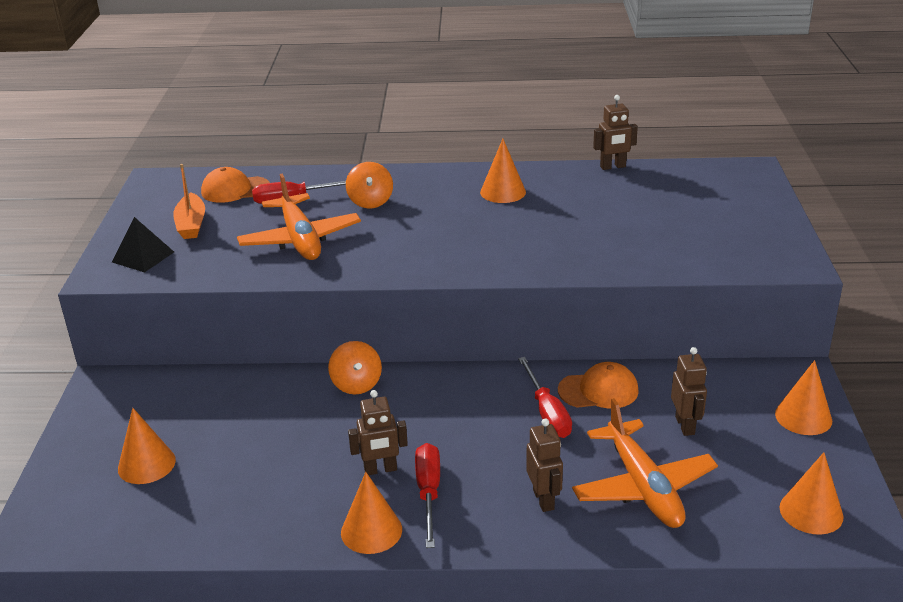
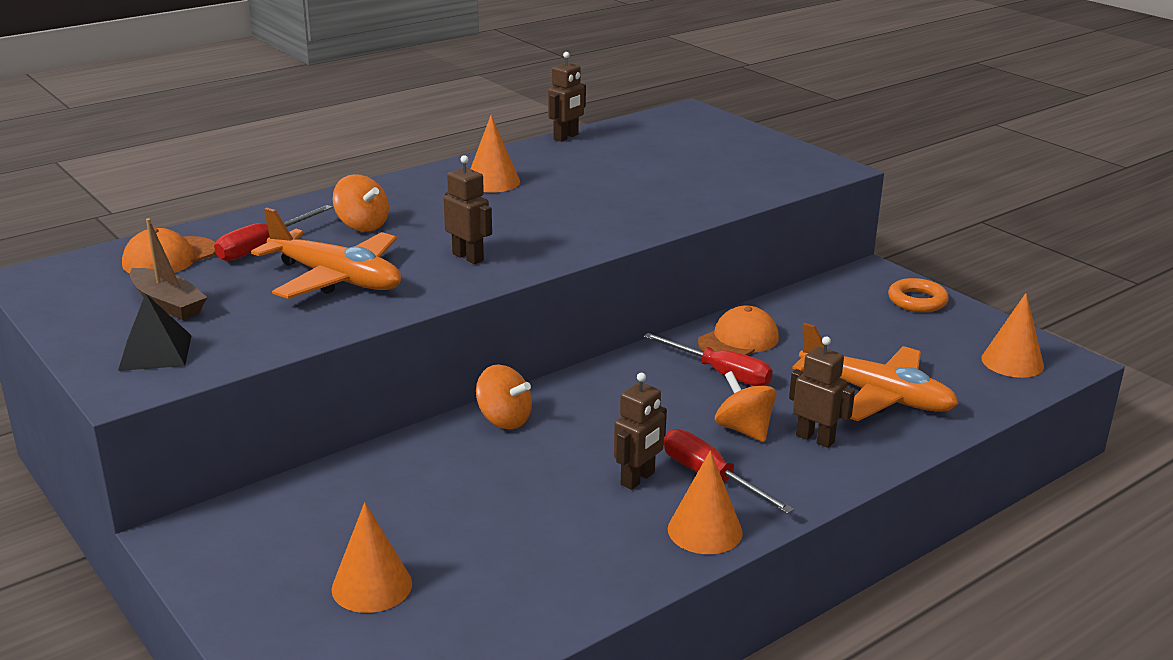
camera: 40 degrees left, 5 degrees down
(191, 224) = (168, 304): orange boat -> brown boat
(501, 467) = (744, 430): none -> orange spinning top
(685, 425) = (843, 339): brown robot -> brown robot (468, 257)
(803, 417) = (917, 301): orange cone -> orange ring

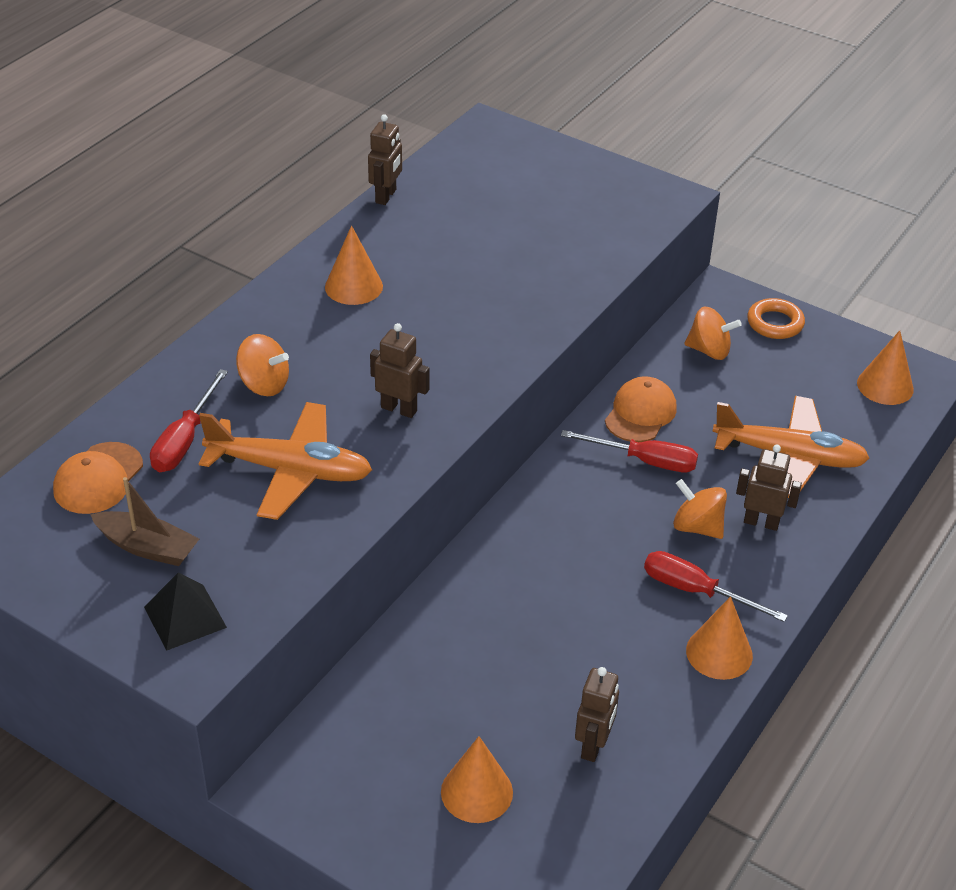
camera: 20 degrees left, 15 degrees up
(504, 420) = (481, 569): orange spinning top -> orange spinning top (709, 350)
(638, 479) = (636, 609): brown robot -> brown robot (593, 745)

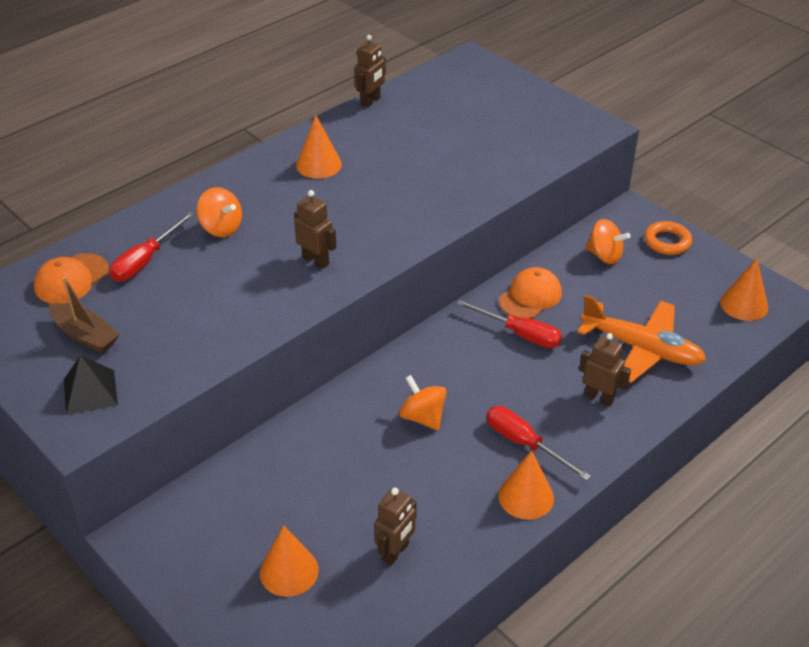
camera: 15 degrees right, 0 degrees up
(290, 471) = (214, 295): orange plane -> none
(697, 527) = (544, 393): orange spinning top -> orange spinning top (422, 417)

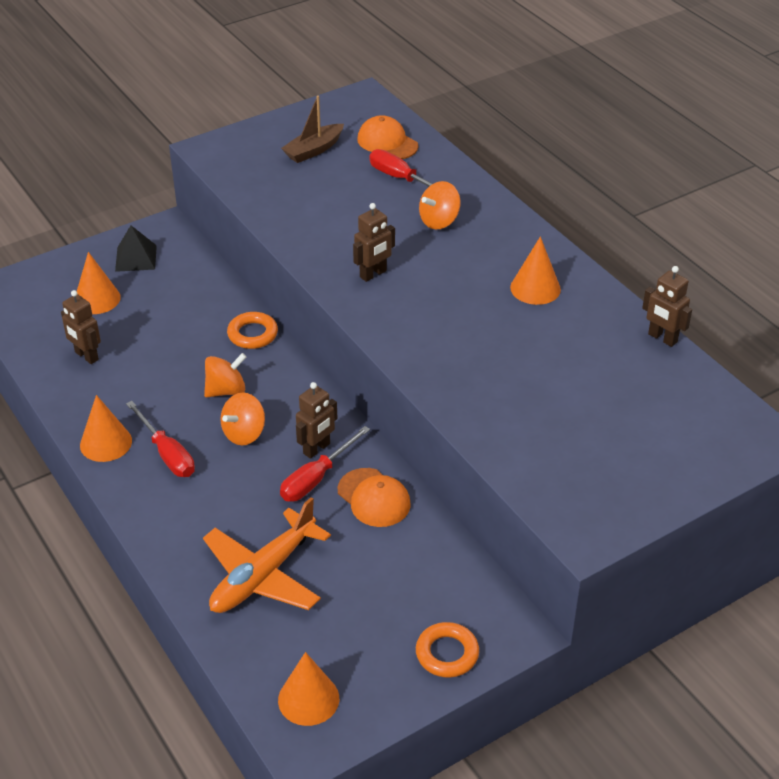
camera: 100 degrees right, 0 degrees up
(90, 392) = (248, 153): black pyramid -> black pyramid (136, 258)
(331, 413) = (252, 334): none -> orange ring
(524, 444) = (167, 453): red screwdriver -> red screwdriver turned 90 degrees clockwise
(599, 398) = (204, 521): brown robot -> brown robot (317, 449)
(604, 255) = (432, 581): orange spinning top -> orange spinning top (244, 433)

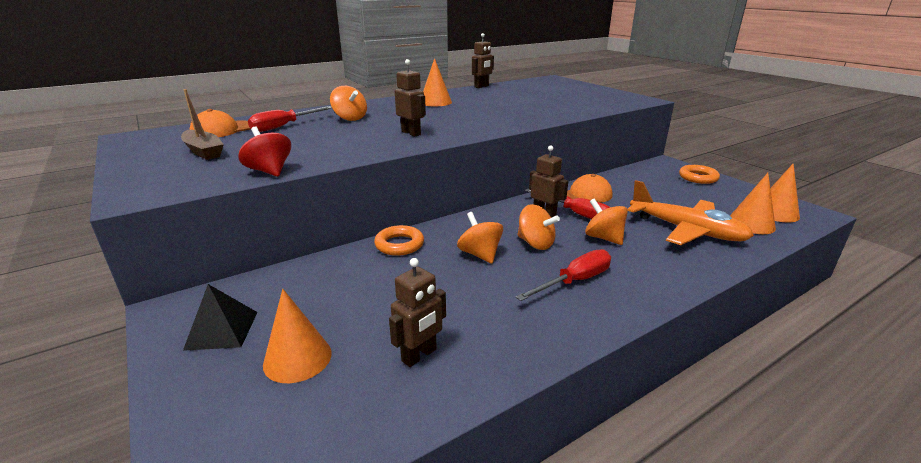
camera: 90 degrees left, 15 degrees down
(106, 443) = (572, 322): orange cone -> orange cone (751, 224)
(251, 492) = (603, 238): none -> orange spinning top
(254, 199) = (269, 171): none -> red spinning top

